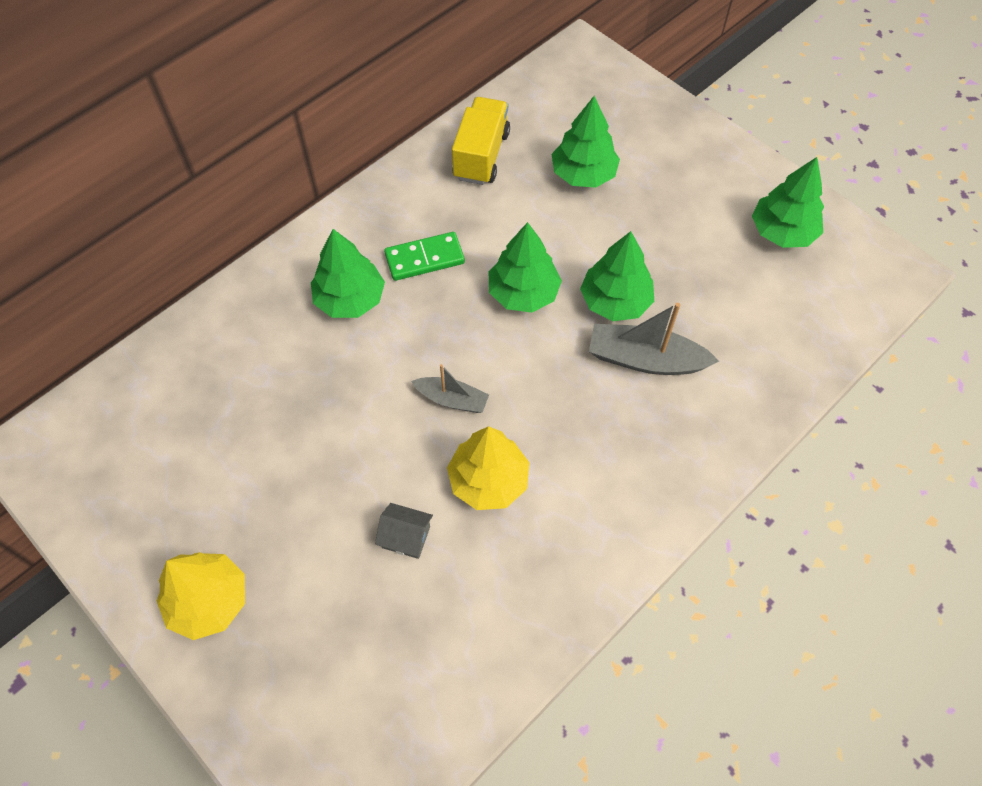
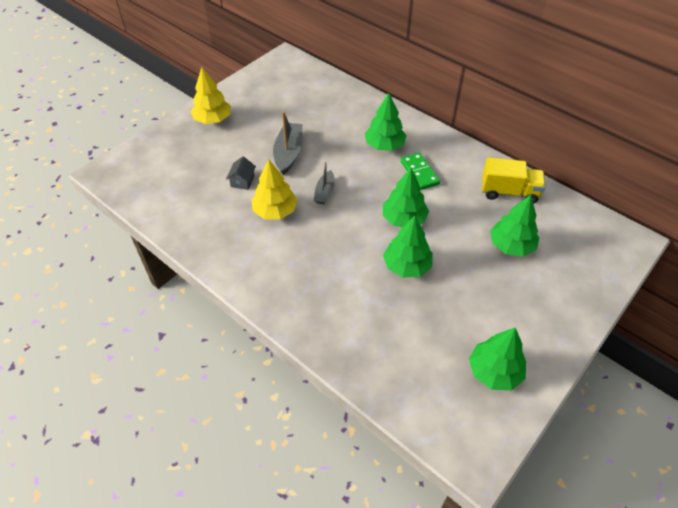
camera: 85 degrees right, 10 degrees down
(645, 359) = (364, 282): grey boat -> grey boat (288, 153)

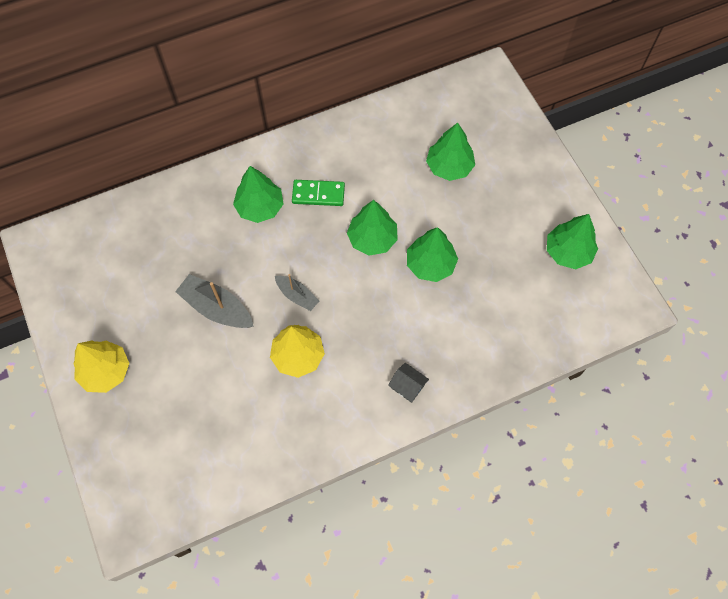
camera: 65 degrees left, 15 degrees up
(242, 181) = (234, 373): grey house -> grey house (407, 386)
(509, 192) = (385, 132): yellow truck -> none

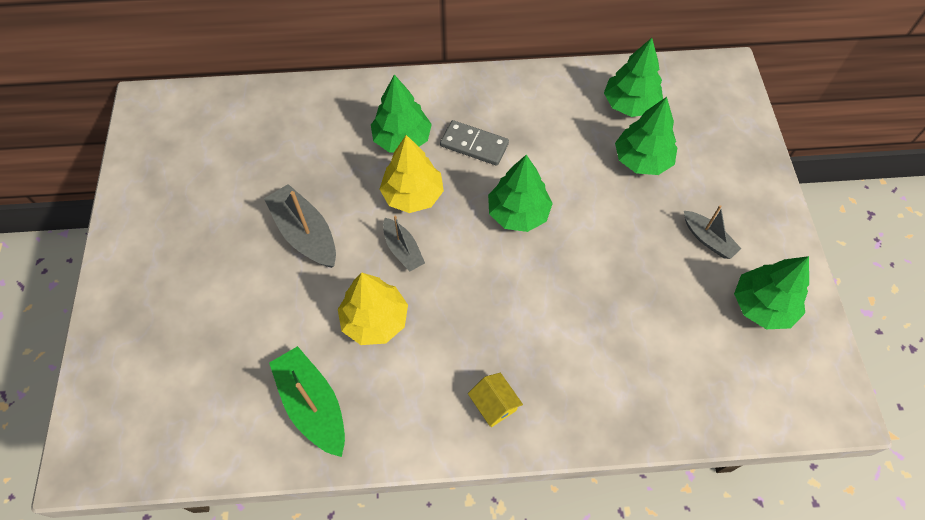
camera: 20 degrees right, 5 degrees down
(105, 371) = (151, 263): yellow tree -> yellow tree (412, 195)
(279, 432) = (313, 405): none -> green boat
(318, 194) = (474, 145): green domino -> grey domino
(407, 386) = (494, 404): grey house -> yellow house
(430, 264) = (578, 264): green tree -> green tree (630, 104)
(516, 214) = (708, 239): none -> grey boat

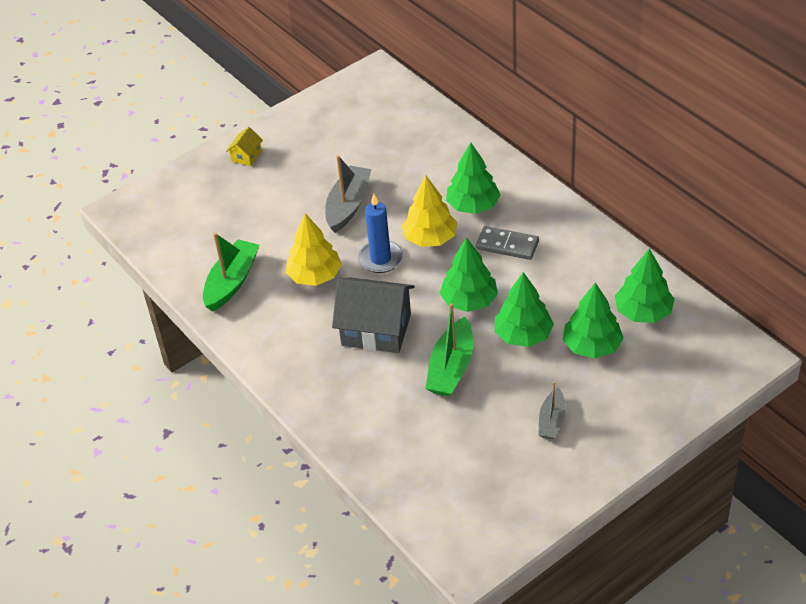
camera: 60 degrees right, 15 degrees down
(403, 250) = (380, 259): grey boat -> blue candle
(474, 145) = (507, 245): grey domino -> grey domino turned 60 degrees counterclockwise
(493, 309) = (376, 329): none -> grey house
(494, 404) = (304, 367): yellow house -> yellow house (246, 156)
(591, 277) = (451, 368): none -> green boat
(762, 305) = (519, 480): green tree -> green tree (523, 335)

